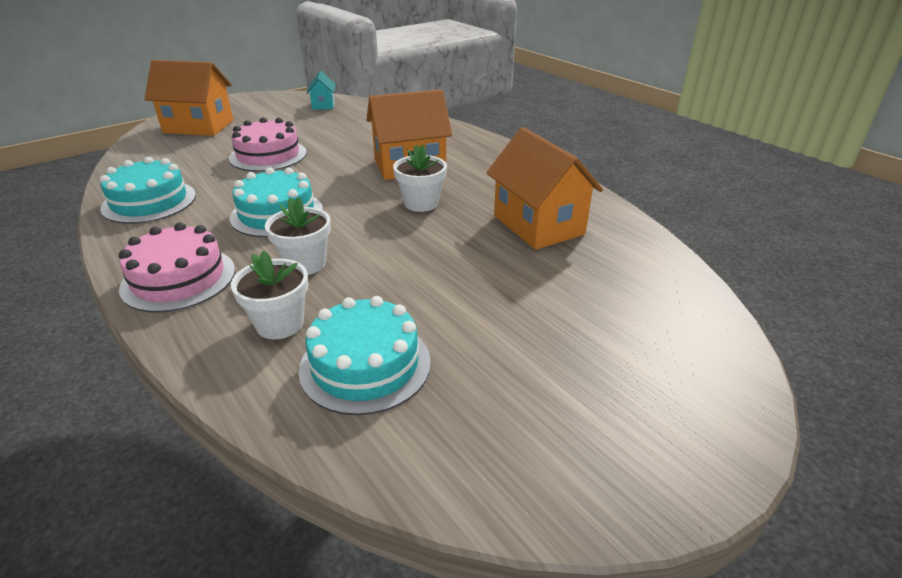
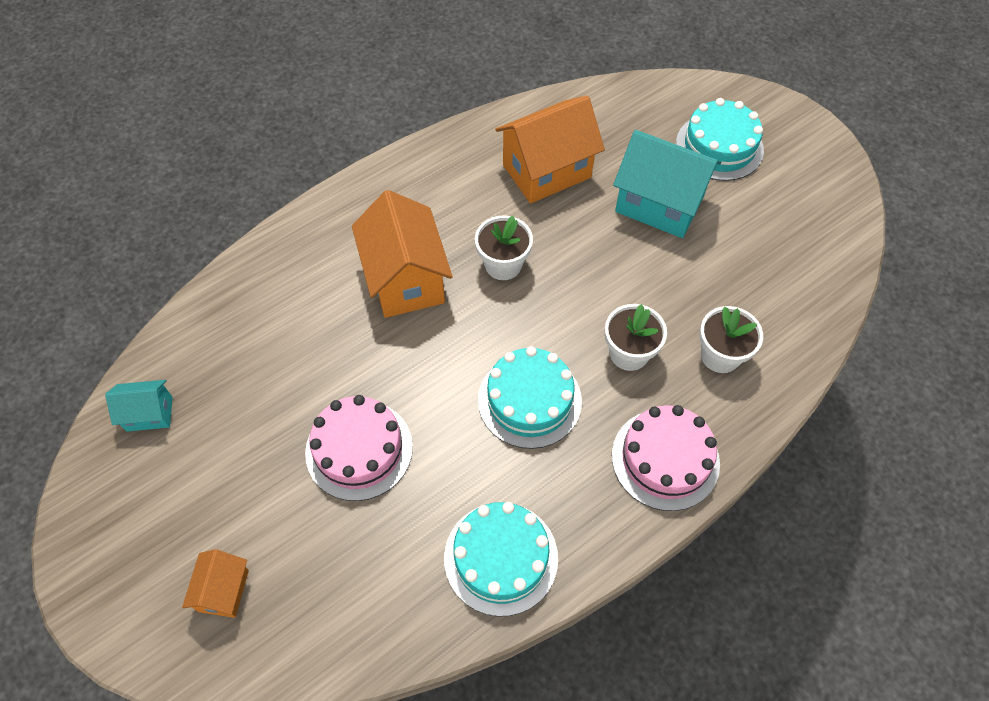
camera: 90 degrees left, 25 degrees up
(199, 126) = (223, 590): orange house -> orange house, size x0.52
(365, 365) = (758, 290): turquoise cake -> turquoise cake (719, 147)
(502, 293) = (659, 204): none -> turquoise house

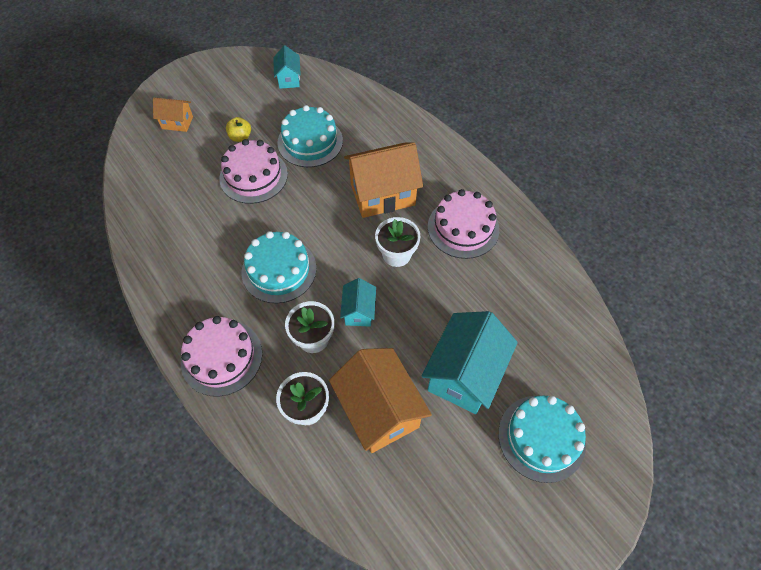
camera: 90 degrees right, 0 degrees up
(273, 478) = (240, 137): none -> yellow apple
(463, 195) = (463, 228): none -> pink cake
(501, 558) = (168, 252): turquoise cake -> turquoise cake (310, 142)
(546, 171) = (493, 286): orange house -> orange house (379, 410)
(588, 305) = (359, 311): none -> turquoise house

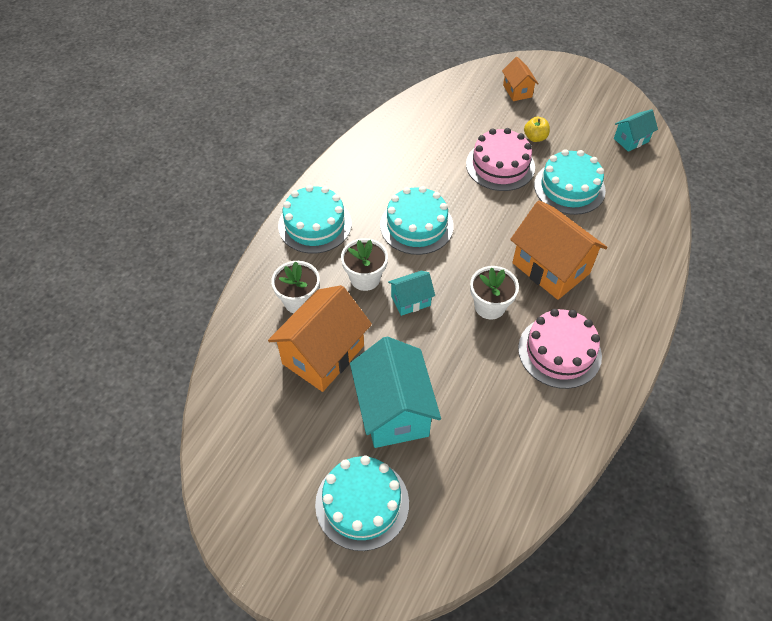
camera: 65 degrees right, 5 degrees down
(221, 357) = (315, 224): pink cake -> turquoise cake
(464, 374) = (393, 411): turquoise house -> turquoise house turned 75 degrees clockwise

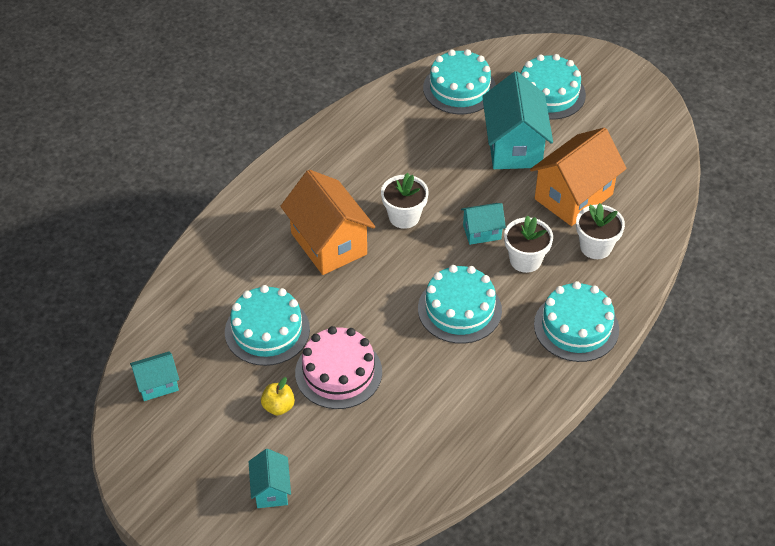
camera: 170 degrees left, 5 degrees down
(474, 493) = (459, 88): none -> turquoise cake
(517, 91) = (271, 490): orange house -> turquoise house
(559, 352) = (352, 170): pink cake -> none

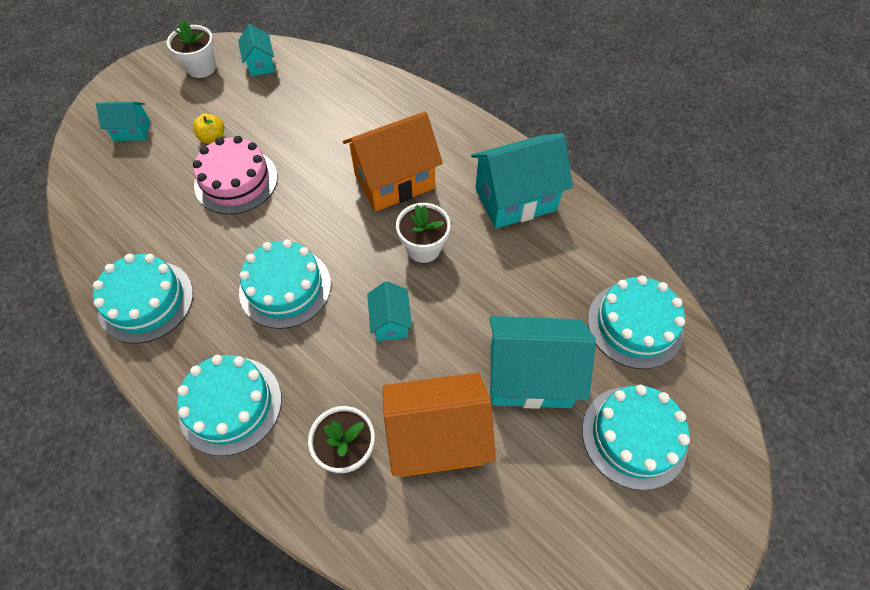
camera: 95 degrees right, 10 degrees up
(267, 330) = (298, 132): turquoise cake -> turquoise cake (146, 301)
(343, 157) = (515, 199): none -> turquoise house
(525, 260) = (341, 363): white flower pot -> white flower pot (201, 68)
(573, 196) = (437, 437): orange house -> orange house turned 60 degrees counterclockwise

